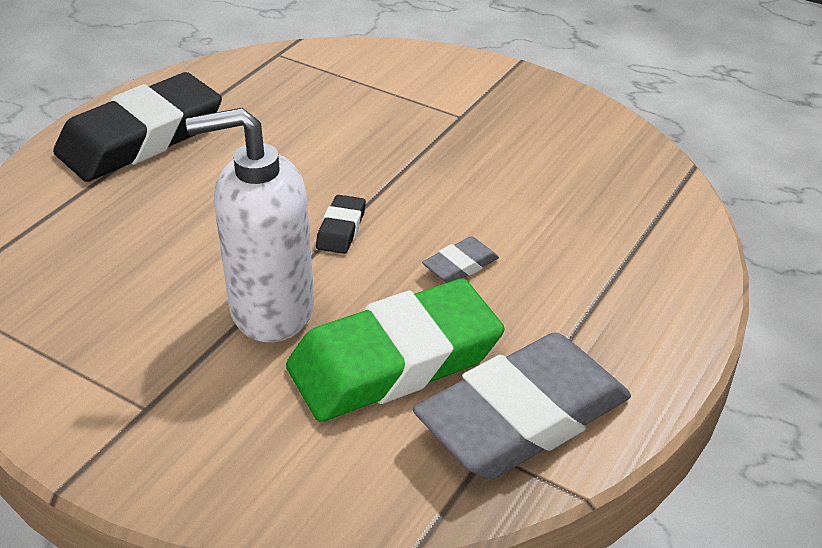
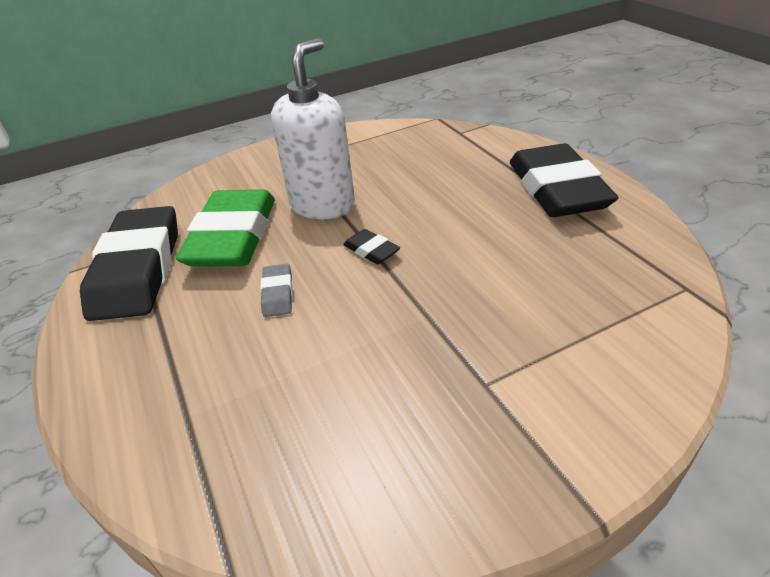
camera: 125 degrees right, 0 degrees up
(523, 416) = (138, 270): grey eraser -> black eraser

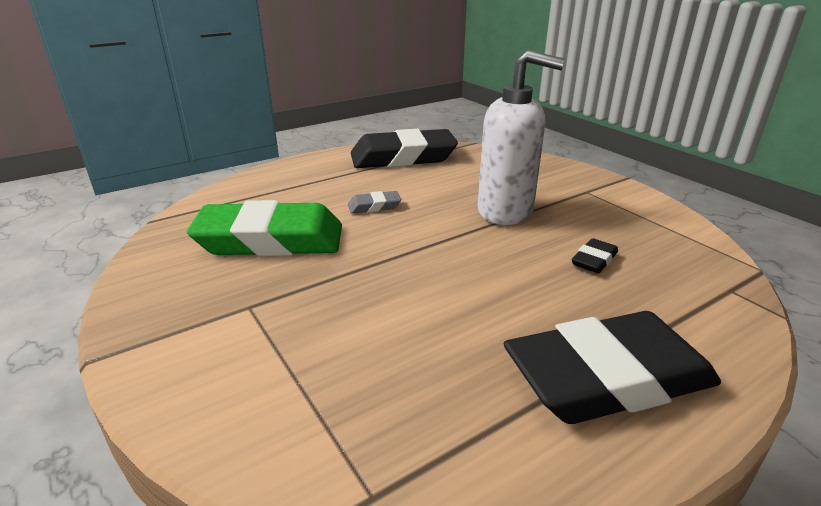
camera: 80 degrees right, 10 degrees down
(233, 237) = (447, 181): green eraser -> green eraser (270, 240)
(371, 250) = (435, 241): black eraser -> black eraser (594, 260)

